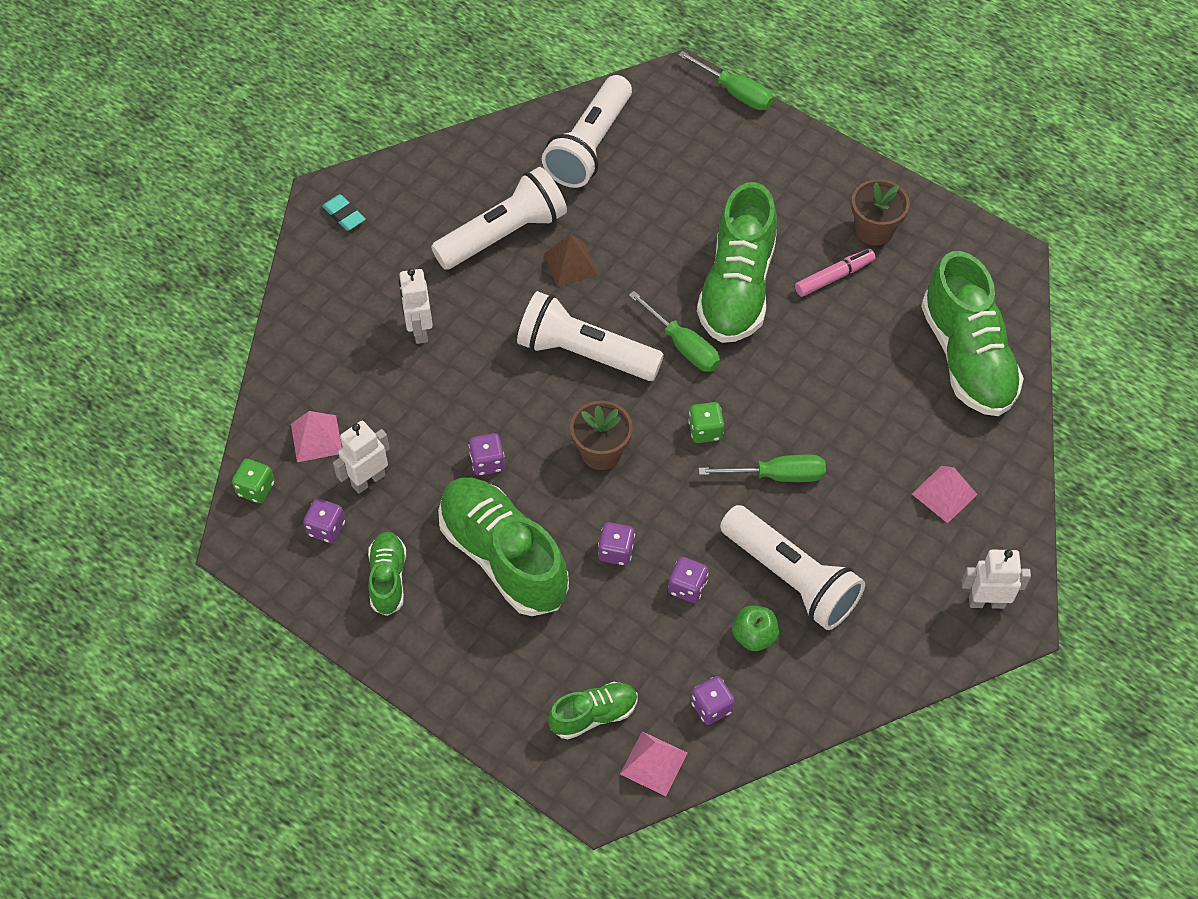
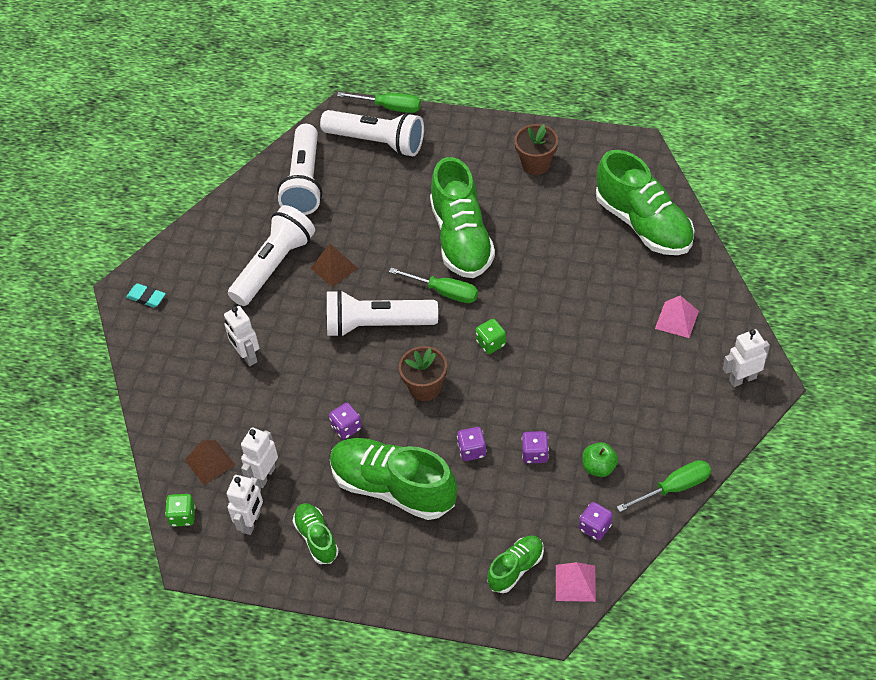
camera: 20 degrees left, 5 degrees down
(316, 438) = (210, 462): pink pyramid -> brown pyramid
(326, 528) = (251, 522): purple dice -> white robot
(777, 475) = (557, 353): green screwdriver -> green screwdriver (674, 488)
(791, 578) = (603, 418): white flashlight -> white flashlight (377, 142)
(834, 277) = (525, 205): pink marker -> none

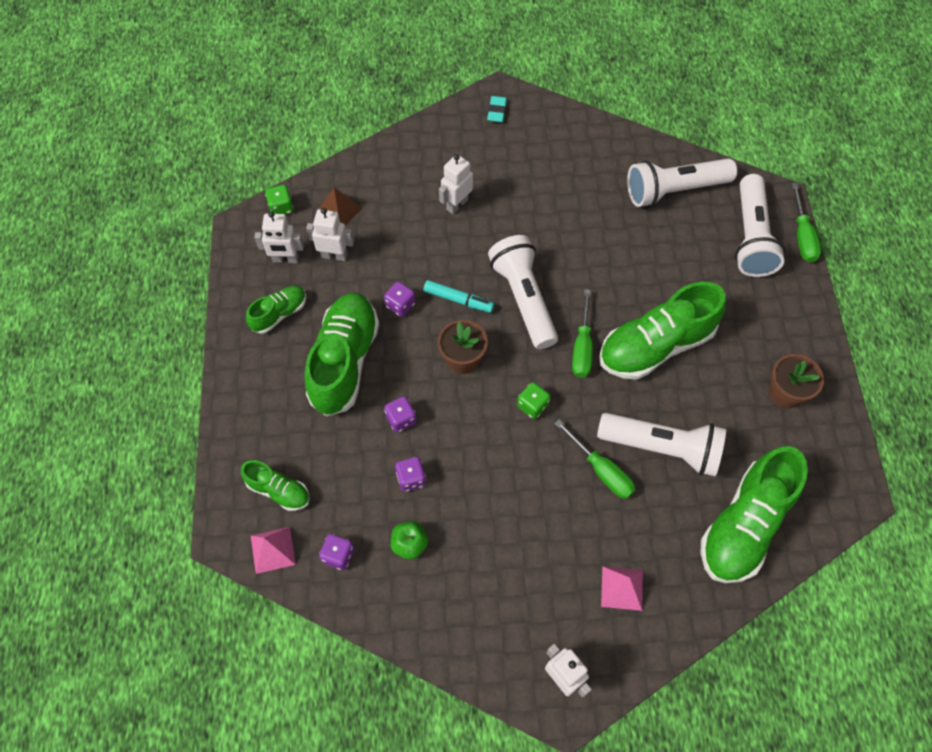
camera: 70 degrees right, 10 degrees up
(273, 266) = (564, 195): white flashlight -> white flashlight (662, 448)
(334, 268) = (579, 244): brown pyramid -> none
(358, 377) = (458, 300): none -> turquoise marker
(674, 488) = (402, 627): green screwdriver -> green screwdriver (601, 470)

